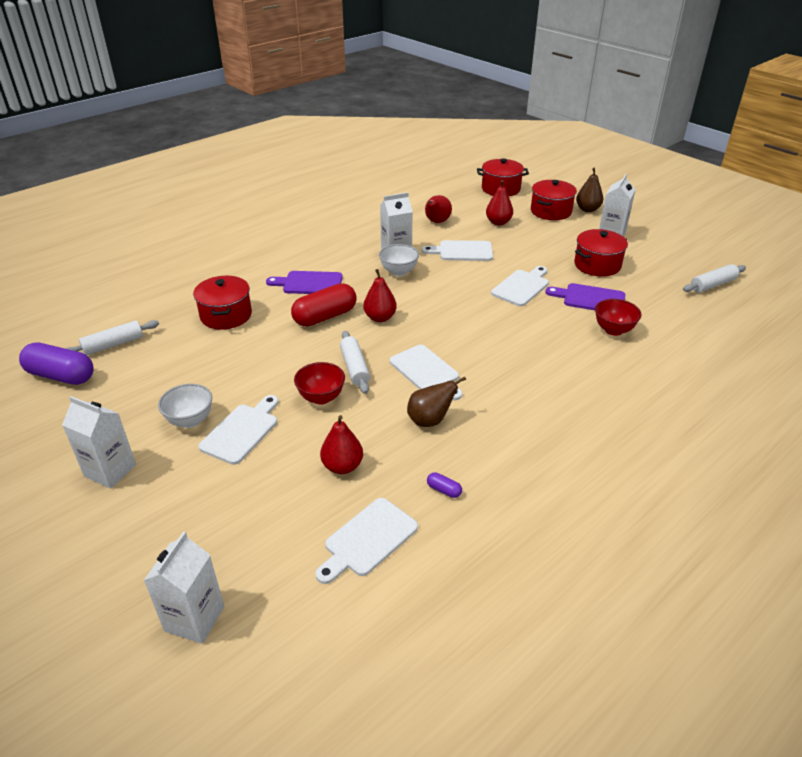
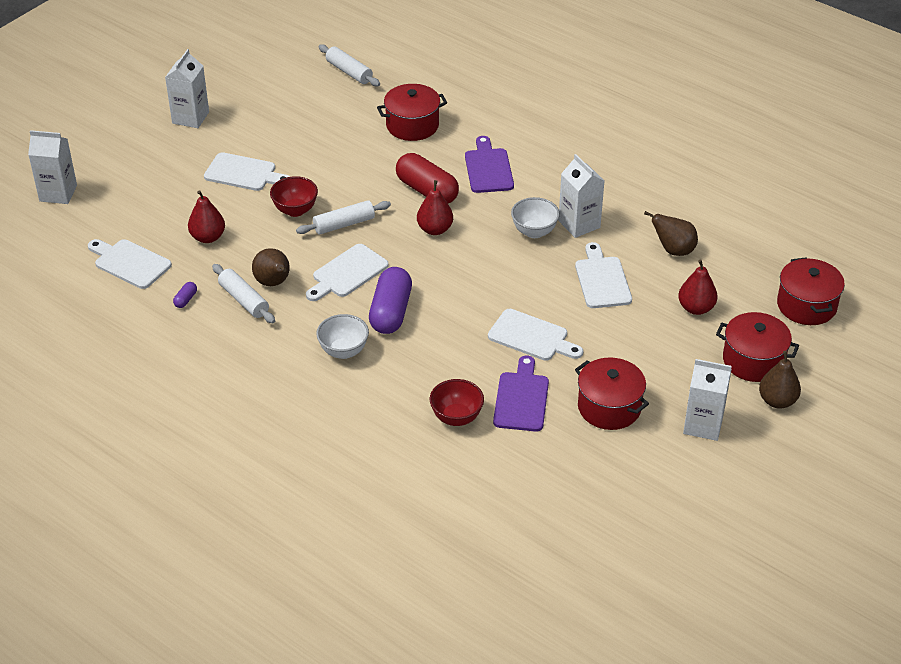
camera: 80 degrees right, 5 degrees up
(61, 376) = (299, 58): purple capsule -> purple capsule (390, 312)
(190, 420) = (253, 142): white bowl -> white bowl (343, 351)
(436, 222) = (673, 250): red pear -> brown pear
(712, 285) = (593, 524): white rolling pin -> white rolling pin (244, 300)

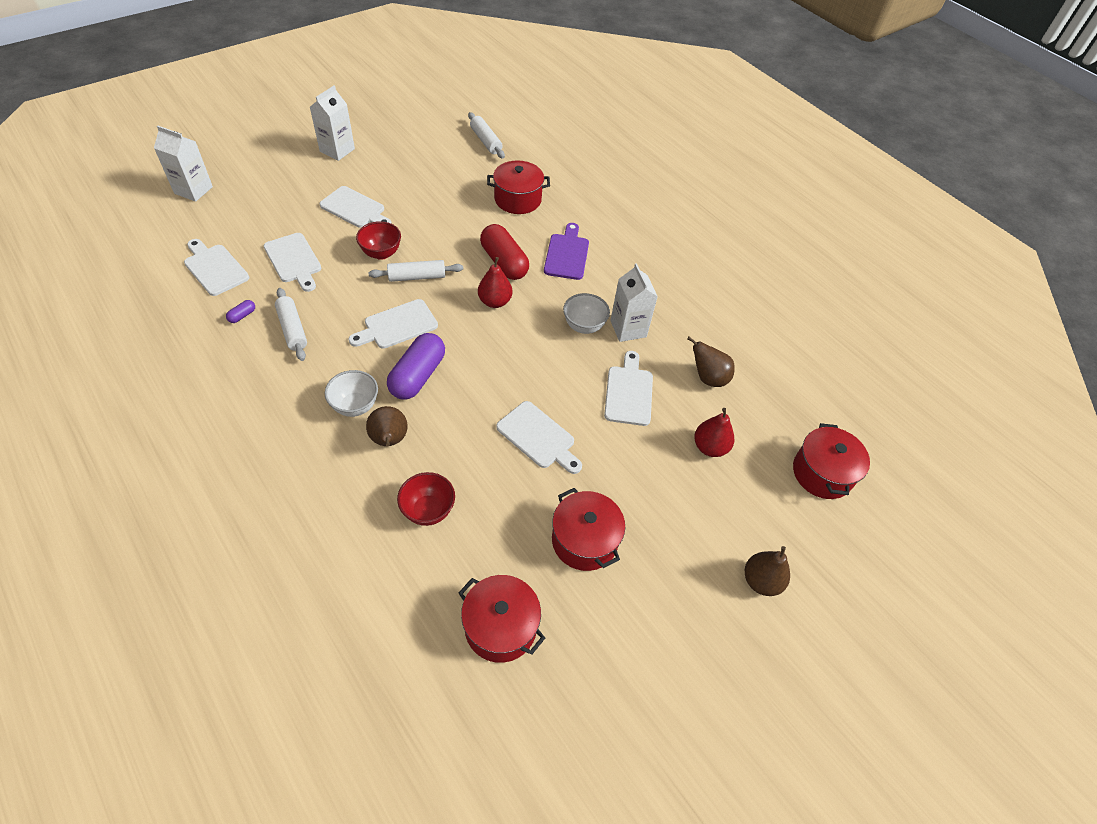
camera: 10 degrees right, 10 degrees up
(208, 237) = (294, 260): red pear -> white cutting board
(273, 283) = (327, 319): brown pear -> brown pear (389, 440)
(521, 398) = (501, 506): purple cutting board -> none
(703, 425) = (674, 589): white carton -> none
(753, 361) = (749, 524): red pot -> red pot (500, 627)

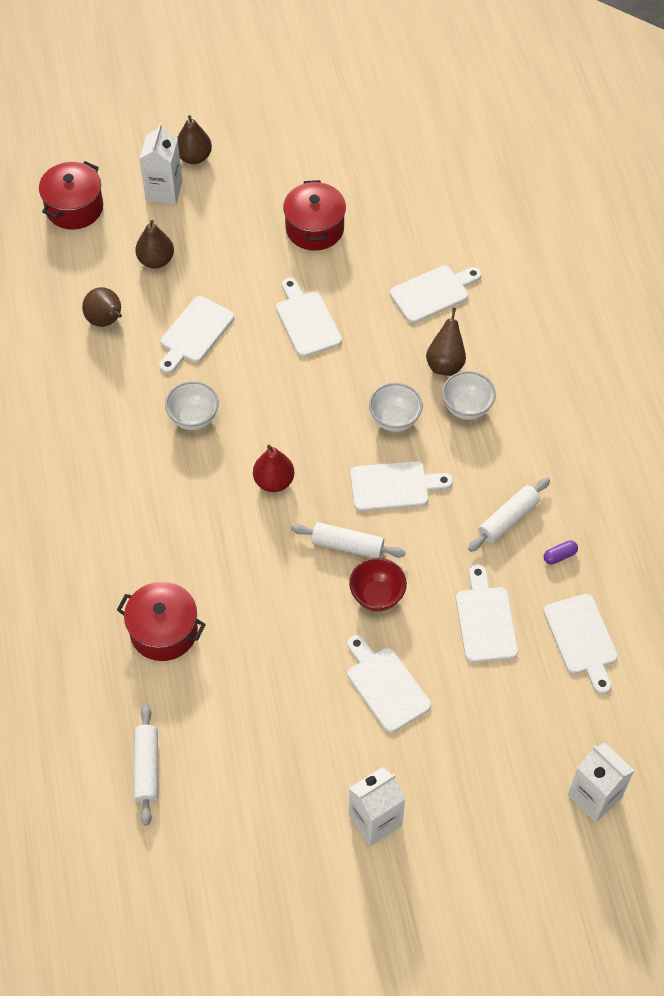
camera: 150 degrees left, 5 degrees up
(292, 329) = (508, 519): white rolling pin -> white rolling pin turned 45 degrees clockwise
(417, 376) = (394, 420): purple capsule -> white bowl
(428, 510) = (433, 293): red bowl -> white cutting board
(500, 627) = (410, 196): red pot -> none
(504, 262) = (235, 532): red capsule -> none
(567, 254) = (153, 519): purple cutting board -> none
(628, 329) = (148, 399): white carton -> white carton (164, 191)
(710, 447) = (156, 260): red pear -> brown pear

